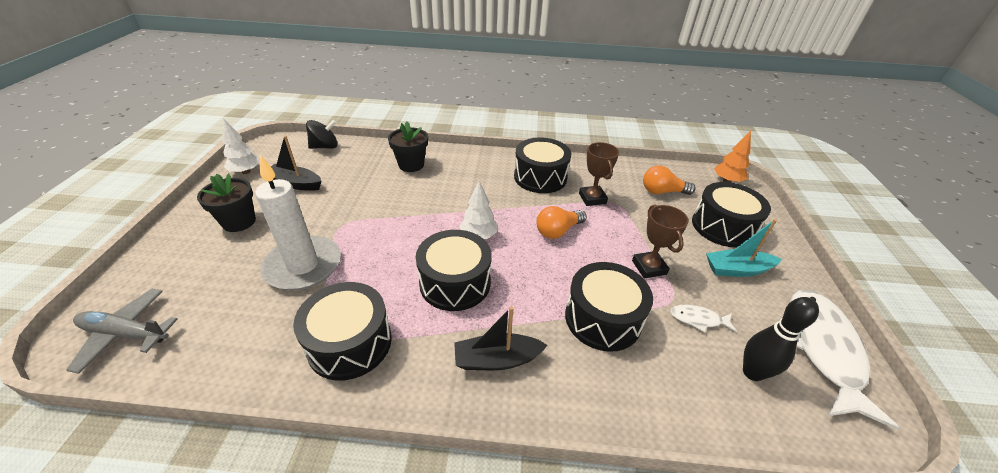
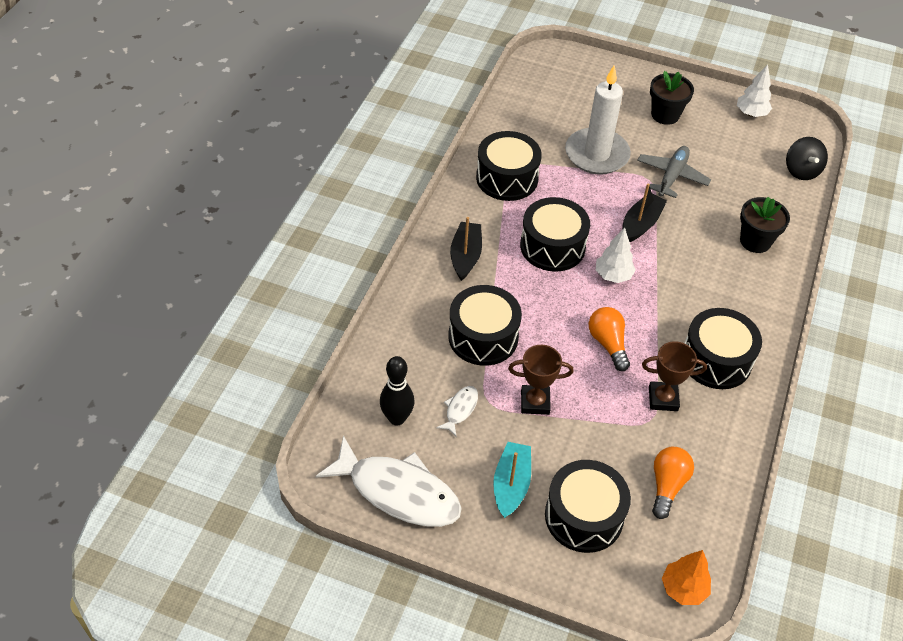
camera: 105 degrees right, 10 degrees up
(126, 334) = (548, 74): grey plane -> grey plane (671, 176)
(295, 183) = (724, 148): black boat -> black boat (640, 224)

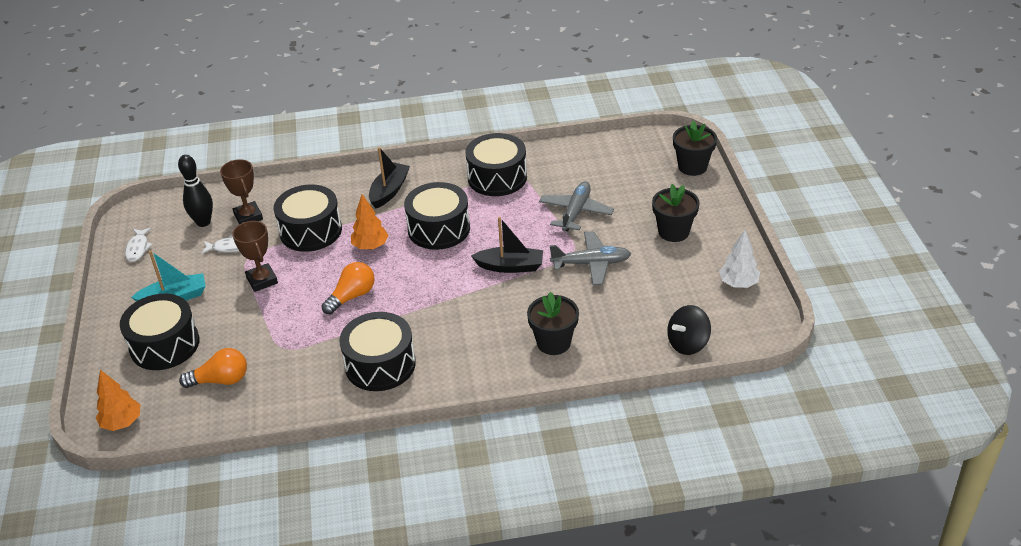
camera: 65 degrees right, 10 degrees down
(398, 492) = (138, 248): white fish -> white fish, size x0.44
(465, 256) = (389, 191): black boat -> black boat turned 45 degrees counterclockwise
(542, 302) = (370, 246): none -> orange tree
(589, 65) = (692, 167): none -> black flower pot
(596, 154) = (575, 212): white candle -> grey plane
(613, 275) = (433, 272): white tree -> none
(663, 399) = (313, 347): brown trophy -> brown trophy (248, 217)

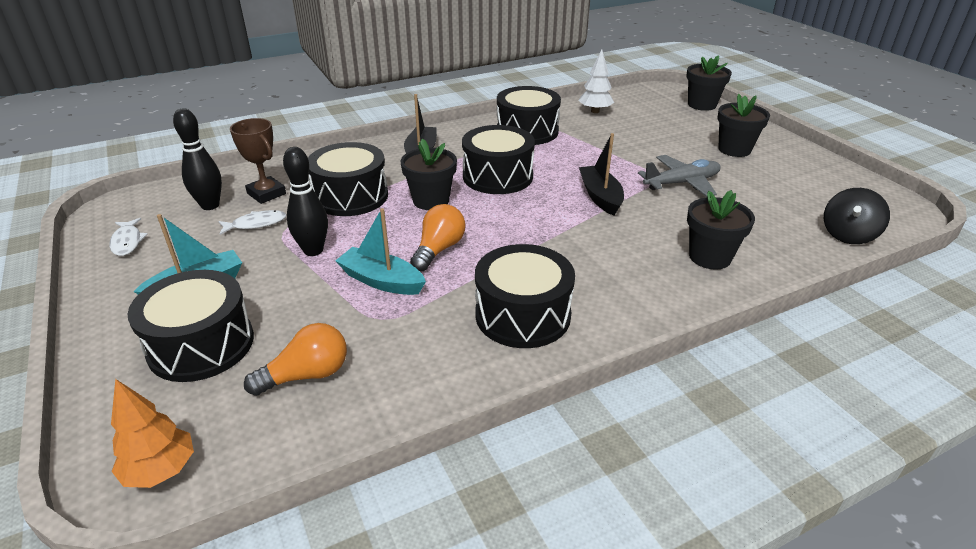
camera: 20 degrees left, 5 degrees down
(262, 280) = (313, 250): brown trophy -> black bowling pin
(298, 317) = (381, 281): none -> turquoise boat
(370, 246) = (431, 201): orange tree -> black flower pot
(510, 266) = (600, 197): black boat -> black boat turned 90 degrees counterclockwise
(575, 212) = (627, 147): grey plane -> none
(738, 284) = (837, 179): white tree -> white tree (595, 111)

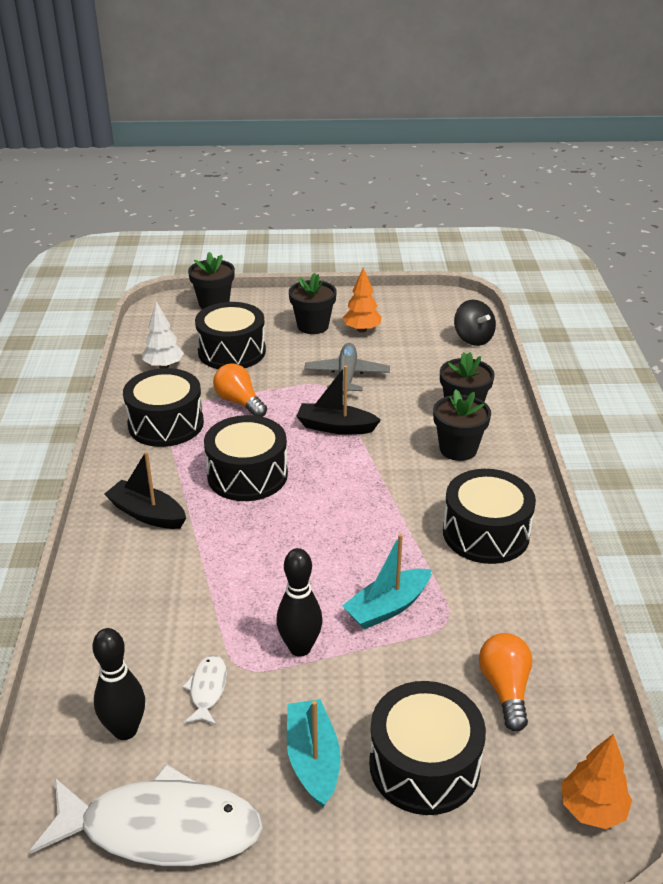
camera: 65 degrees left, 0 degrees up
(127, 242) = (161, 828): white fish -> white fish, size x2.30
(266, 194) = (137, 669): brown trophy -> none
(351, 196) = (203, 594): black drum -> black drum (232, 351)
(431, 201) = (261, 535): black flower pot -> black flower pot (458, 449)
(439, 249) = (357, 555): orange light bulb -> orange light bulb (239, 402)
(764, 172) = (362, 330): none -> orange tree

